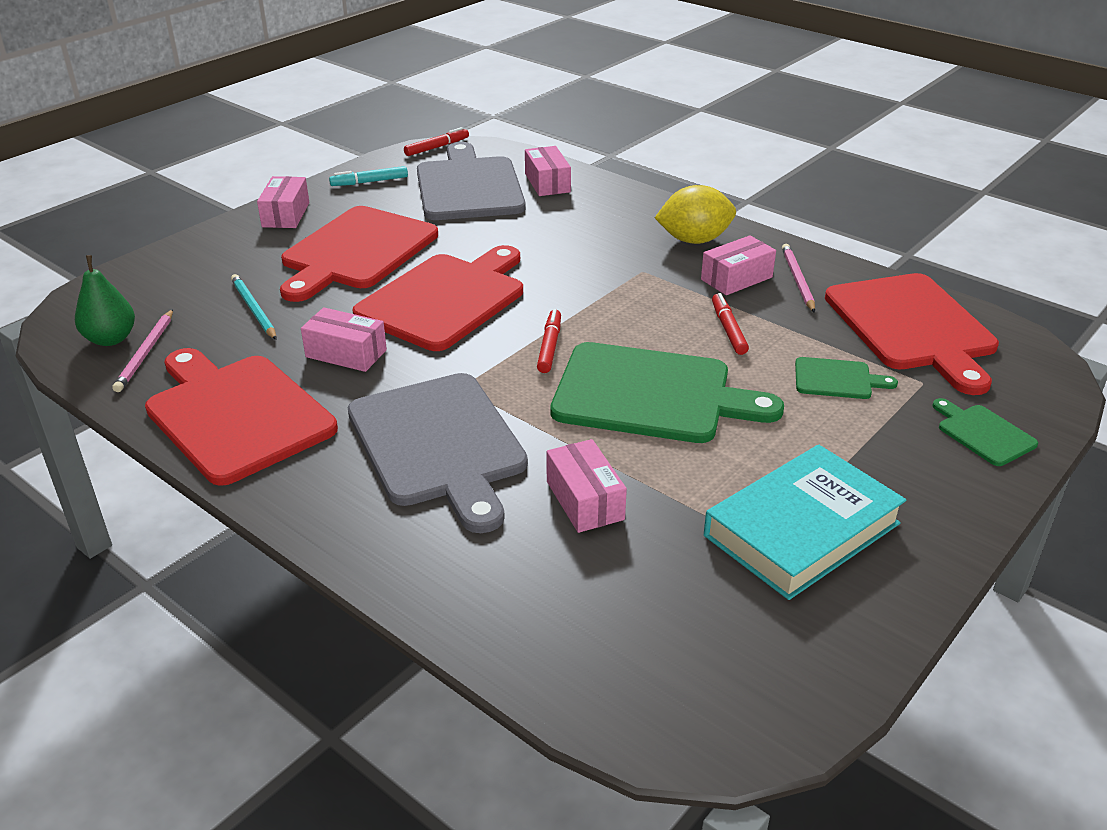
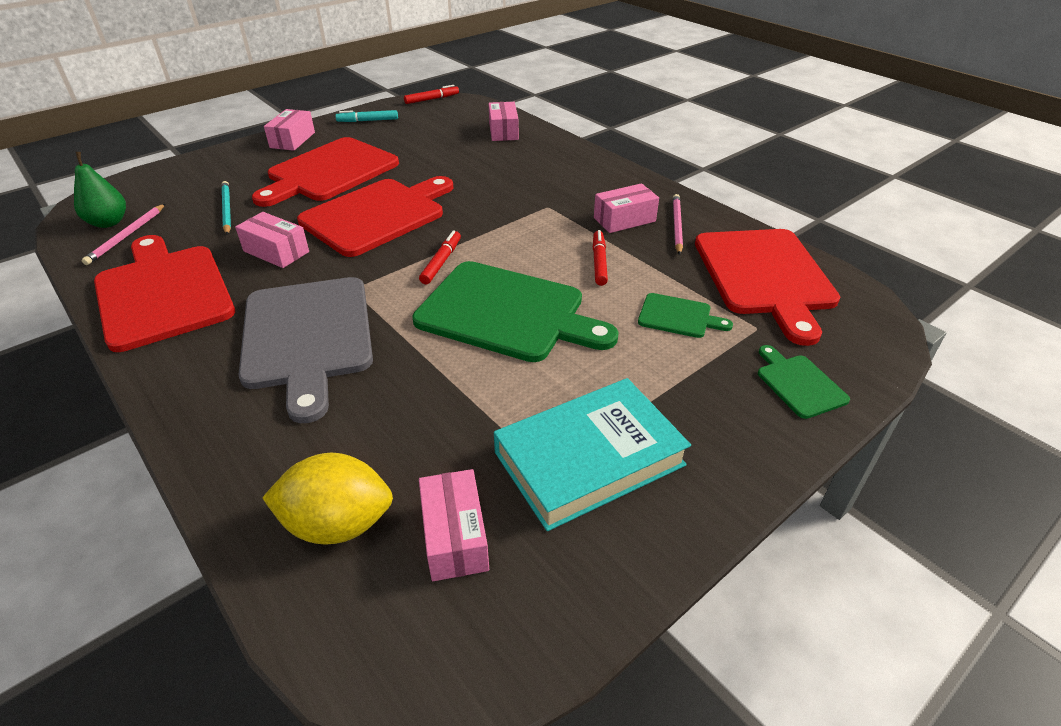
camera: 10 degrees right, 5 degrees up
(468, 186) = (441, 130): grey cutting board -> none
(585, 500) = (404, 403): pink box -> pink box (455, 536)
(694, 240) = (602, 185): yellow lemon -> yellow lemon (338, 524)

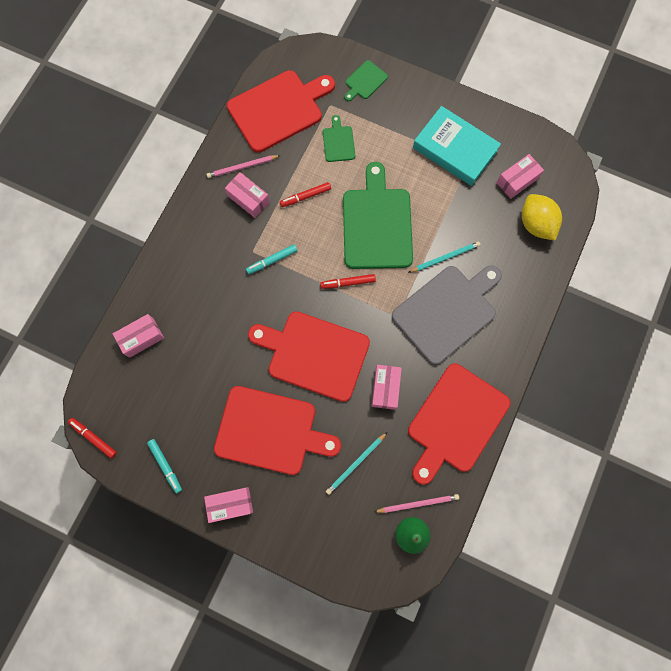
camera: 115 degrees left, 35 degrees up
(391, 365) = (444, 258): none -> turquoise pencil
(524, 216) = (272, 260): none -> turquoise marker

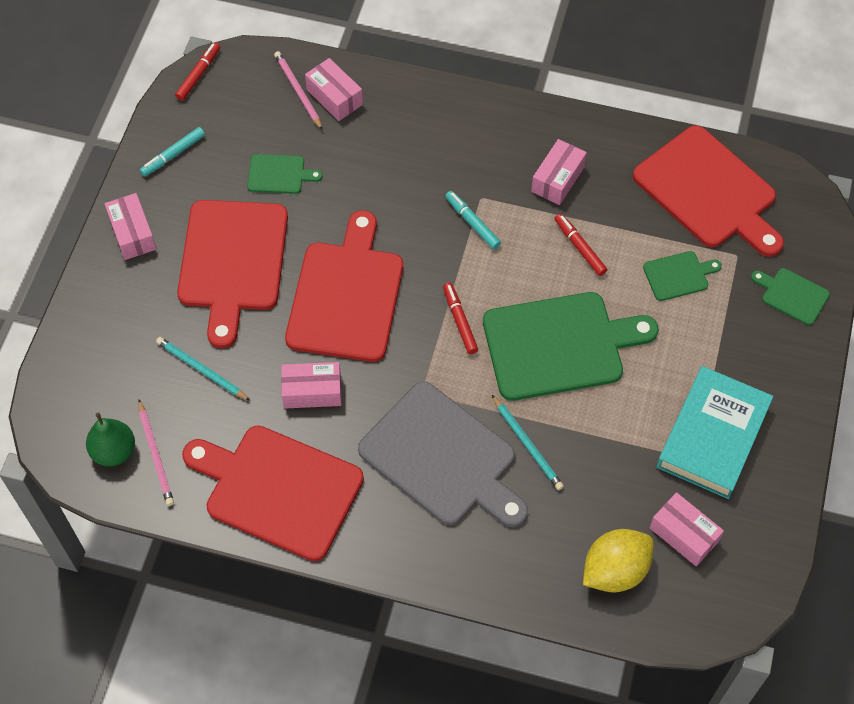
camera: 80 degrees right, 15 degrees down
(201, 388) = (279, 174): none -> green cutting board
(242, 167) = (604, 163): pink pencil -> pink pencil (298, 91)

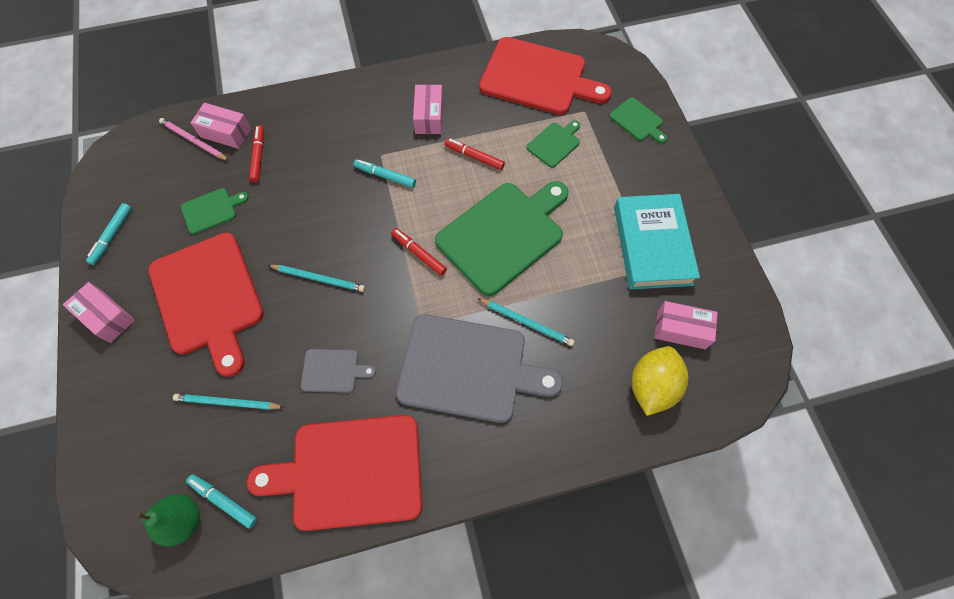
camera: 30 degrees left, 5 degrees up
(156, 454) = (224, 501): pink pencil -> turquoise marker
(198, 75) = (103, 164): red marker -> red marker (258, 157)
(312, 391) = (333, 370): pink box -> grey cutting board
(346, 296) = (318, 278): red cutting board -> turquoise pencil
(792, 295) = (637, 121): green cutting board -> green cutting board turned 135 degrees counterclockwise

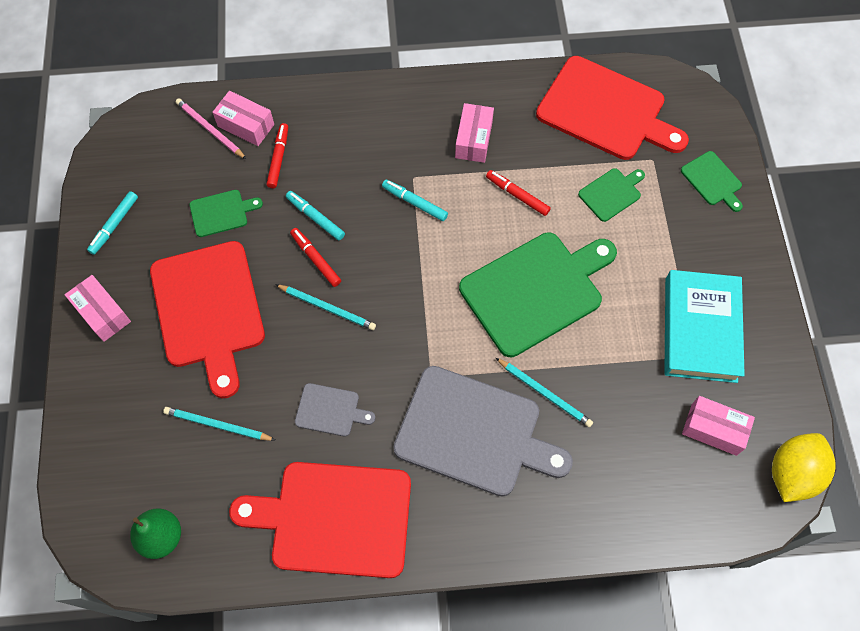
camera: 10 degrees right, 0 degrees up
(224, 501) = (204, 525): turquoise marker -> turquoise marker (316, 218)
(419, 254) = (439, 298): red marker -> red marker (316, 260)
(651, 386) = (669, 485): yellow lemon -> yellow lemon (792, 473)

